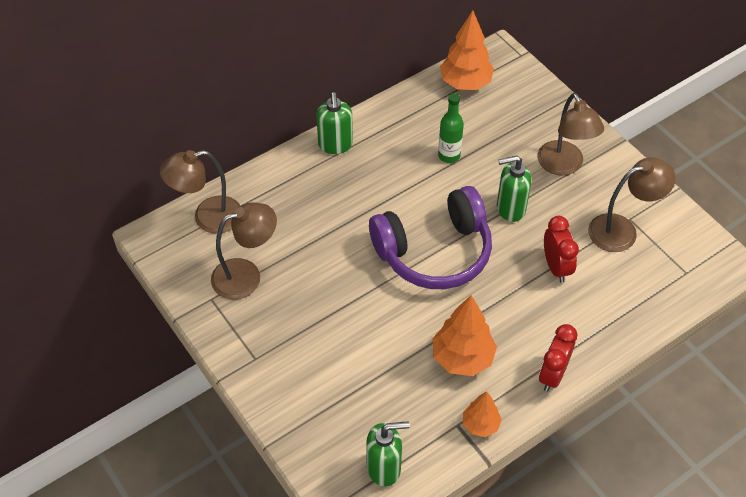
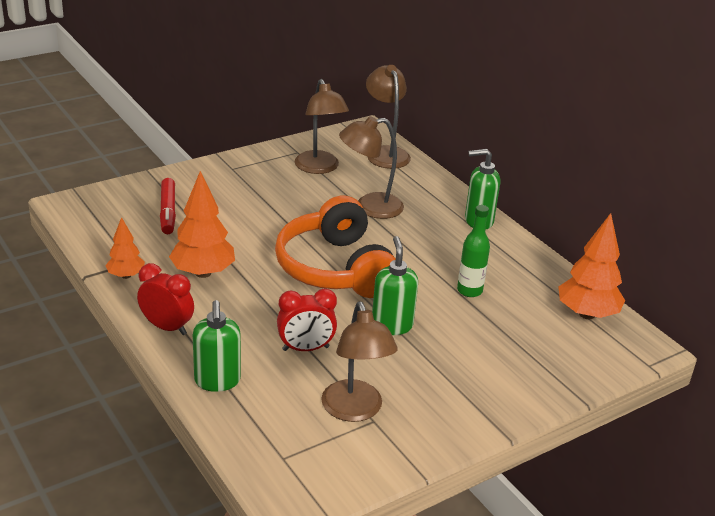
camera: 90 degrees right, 20 degrees down
(356, 407) = (168, 212): none -> red marker
(384, 468) = (103, 221): green soap dispenser -> green soap dispenser (217, 381)
(434, 252) = (335, 268): purple headphones -> orange headphones
(564, 166) = (459, 376): brown lamp -> brown lamp (369, 207)

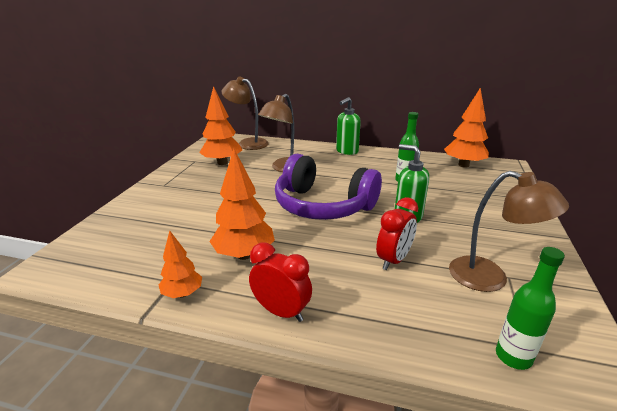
camera: 40 degrees left, 5 degrees down
(167, 327) = (281, 312): red clock -> red clock turned 45 degrees clockwise
(168, 212) = (152, 230): red marker -> none
(217, 381) = (387, 326): green soap dispenser -> none
(262, 452) = (513, 357): none -> green bottle
(319, 168) = (222, 163): brown lamp -> orange tree
(335, 268) = (323, 205): orange headphones -> purple headphones

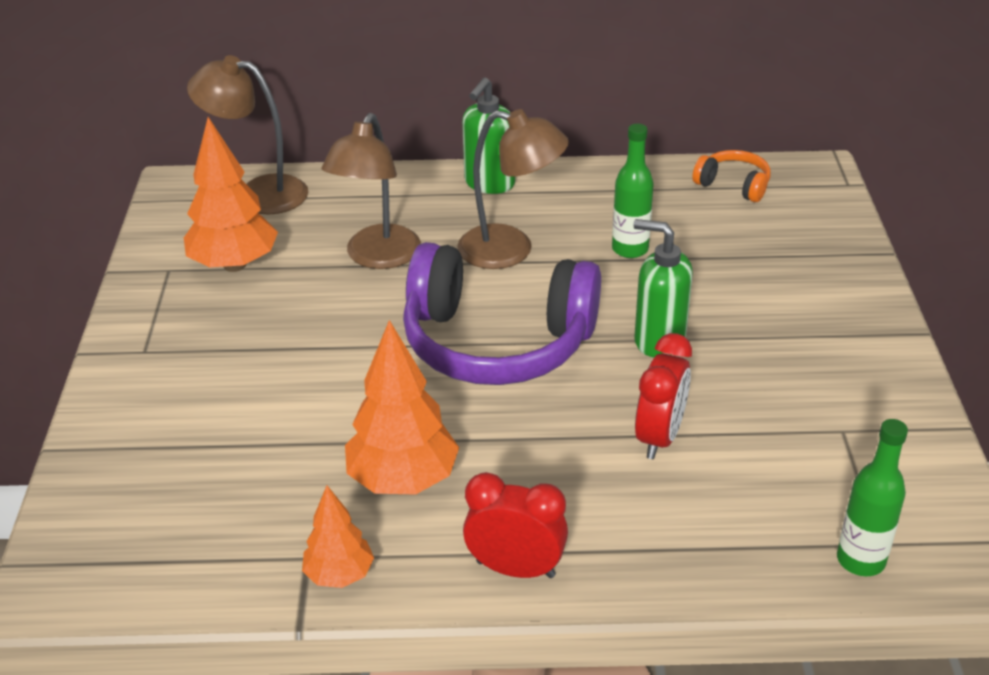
camera: 15 degrees left, 10 degrees up
(463, 165) = (733, 185): orange tree -> orange headphones
(490, 278) = (815, 439): brown lamp -> brown lamp (510, 250)

